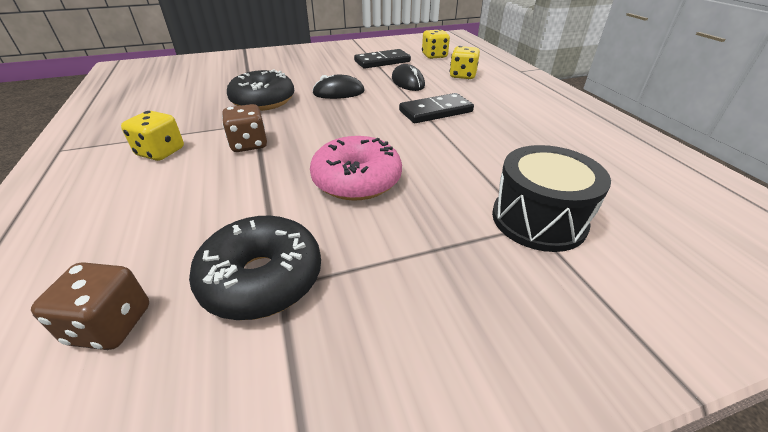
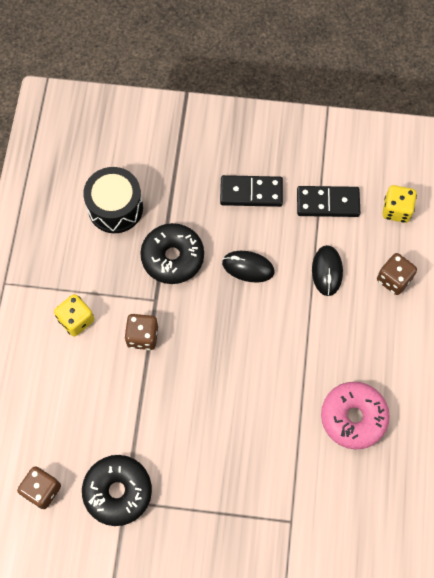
camera: 25 degrees right, 30 degrees up
(357, 180) = (204, 423): pink donut -> pink donut (353, 417)
(436, 111) = (318, 346): black domino -> black domino (251, 192)
(462, 76) = (394, 279): yellow dice -> brown dice
(538, 219) = (299, 518): black drum -> black drum (115, 208)

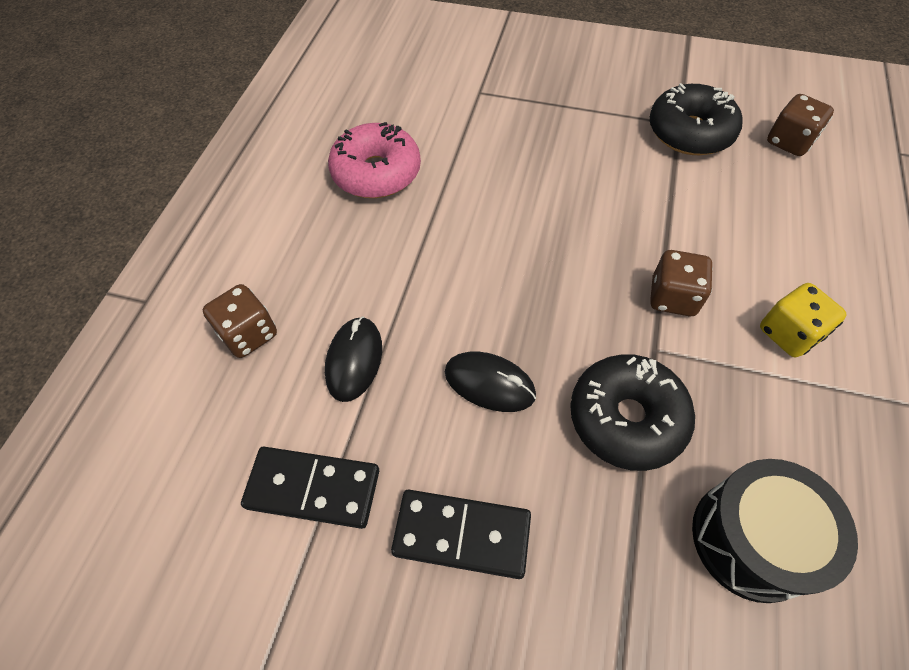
camera: 170 degrees left, 10 degrees down
(396, 210) = (189, 455): yellow dice -> none

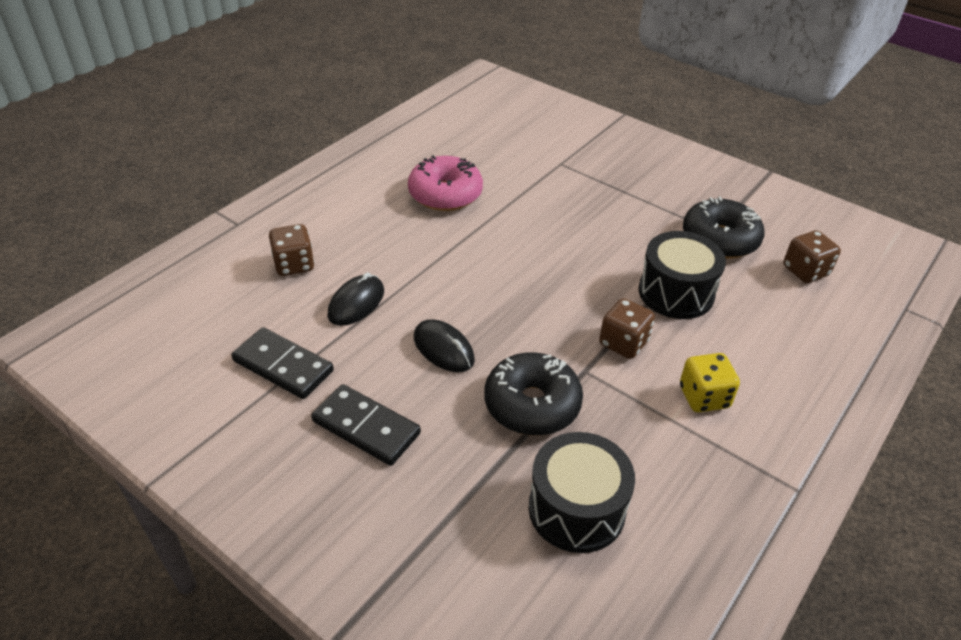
camera: 20 degrees right, 15 degrees down
(686, 213) = (676, 292): none -> black drum

